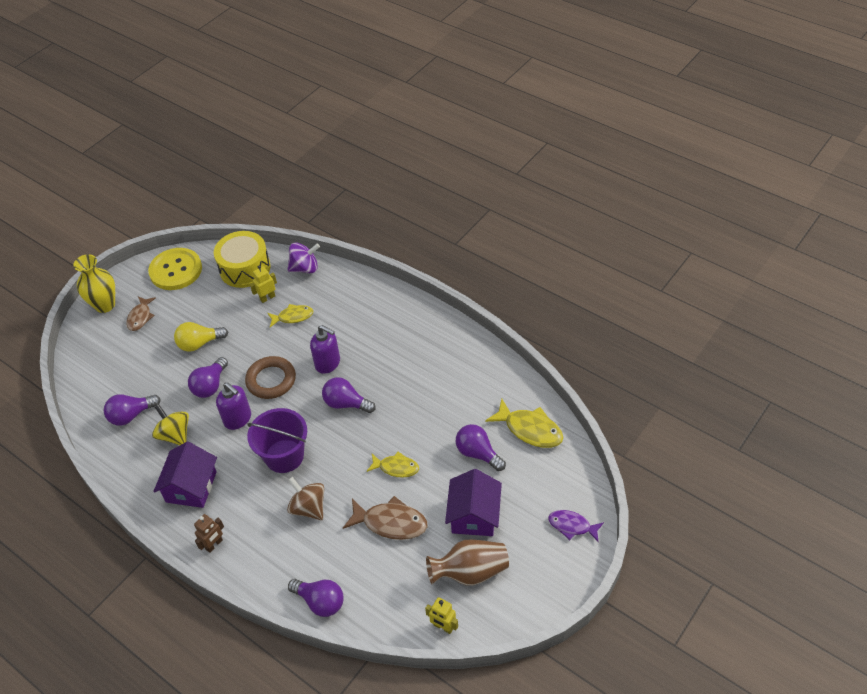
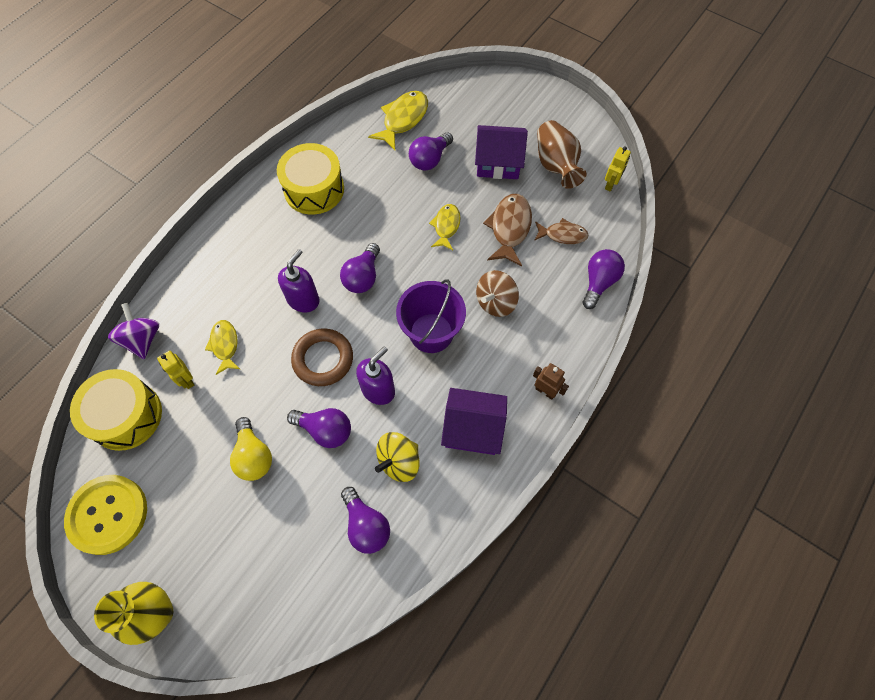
camera: 95 degrees left, 15 degrees up
(140, 317) = (192, 550): brown fish -> brown fish (562, 235)
(443, 362) = (314, 189): none -> yellow drum
(572, 526) = (505, 93): purple fish -> none

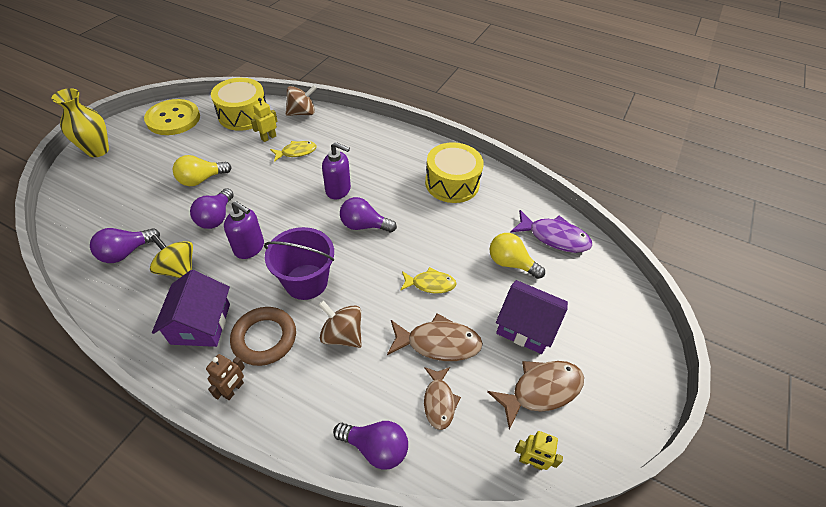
camera: 80 degrees right, 15 degrees down
(142, 339) = (302, 113): purple spinning top -> brown spinning top
(323, 359) = (281, 208): brown ring -> brown ring (264, 338)
(403, 119) = (554, 237): yellow fish -> purple fish
(430, 159) = (510, 263): purple light bulb -> yellow light bulb
(498, 162) = (526, 326): purple house -> purple house turned 60 degrees counterclockwise
(556, 165) = (541, 390): brown vase -> brown fish

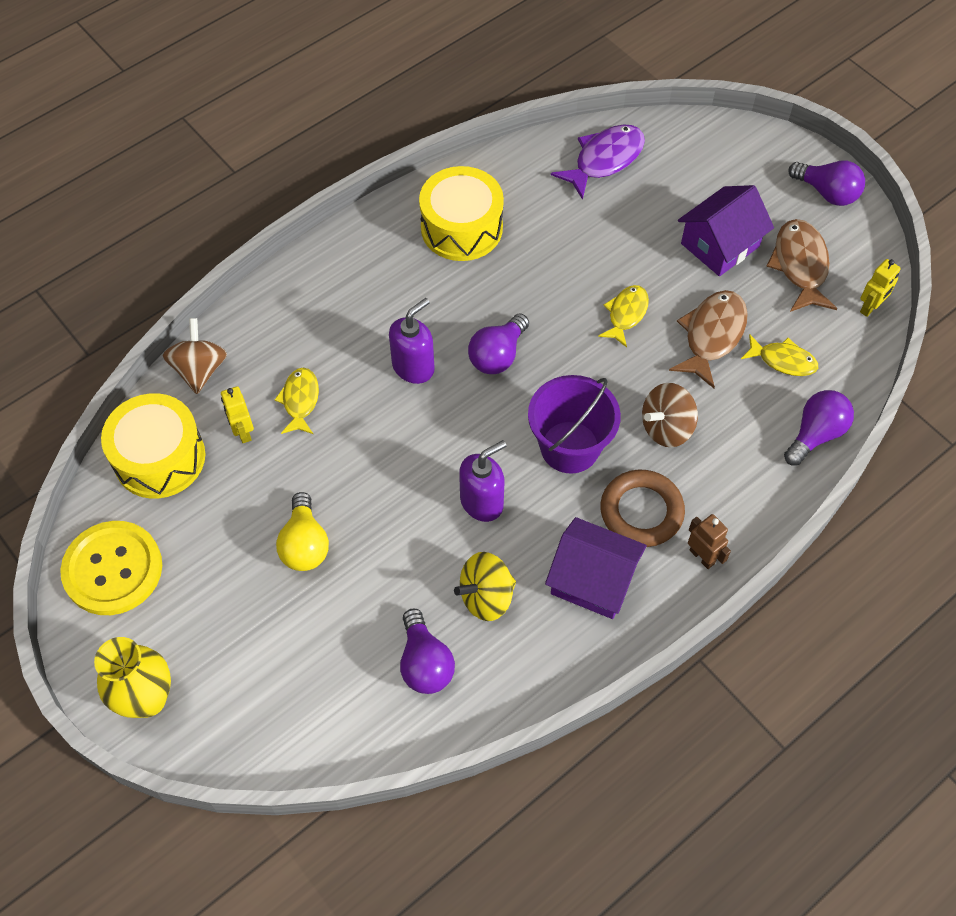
camera: 65 degrees left, 10 degrees up
(216, 217) = (402, 535): purple light bulb -> purple light bulb (827, 193)
(439, 401) = (783, 360): brown fish -> yellow fish
(510, 263) = (627, 221): yellow light bulb -> none

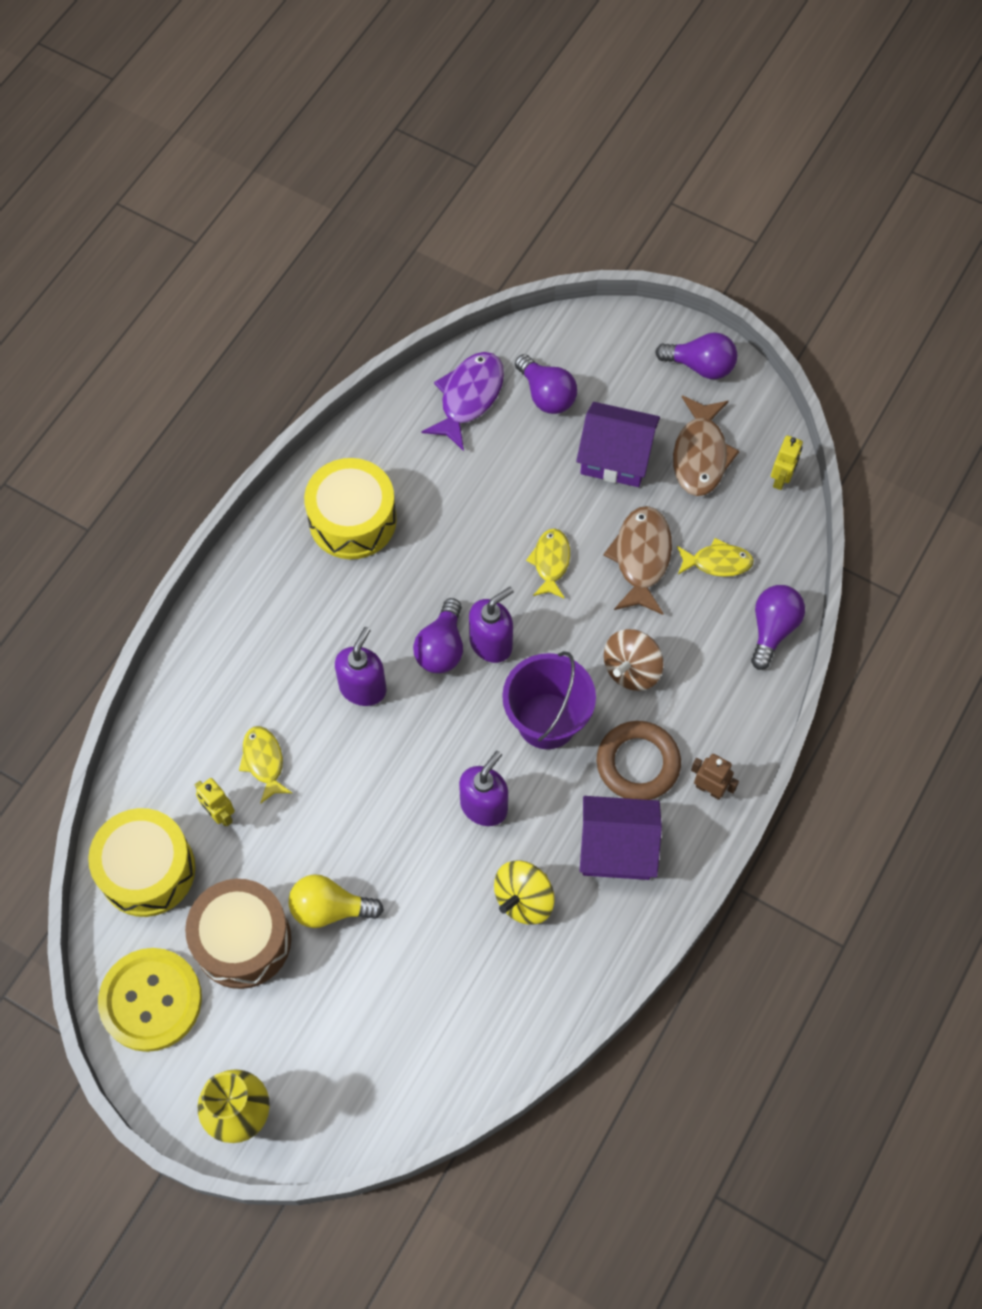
camera: 20 degrees left, 5 degrees up
(199, 370) = (148, 763): brown spinning top -> none
(215, 545) = (242, 940): none -> brown drum
(305, 544) = (330, 908): yellow light bulb -> yellow light bulb turned 120 degrees clockwise
(425, 663) = (491, 984): purple light bulb -> purple light bulb (546, 395)
(544, 365) = (491, 643): none -> purple soap dispenser
(720, 245) = (616, 457): purple house -> purple house turned 75 degrees clockwise
(800, 266) = (700, 455): brown fish -> brown fish turned 150 degrees counterclockwise

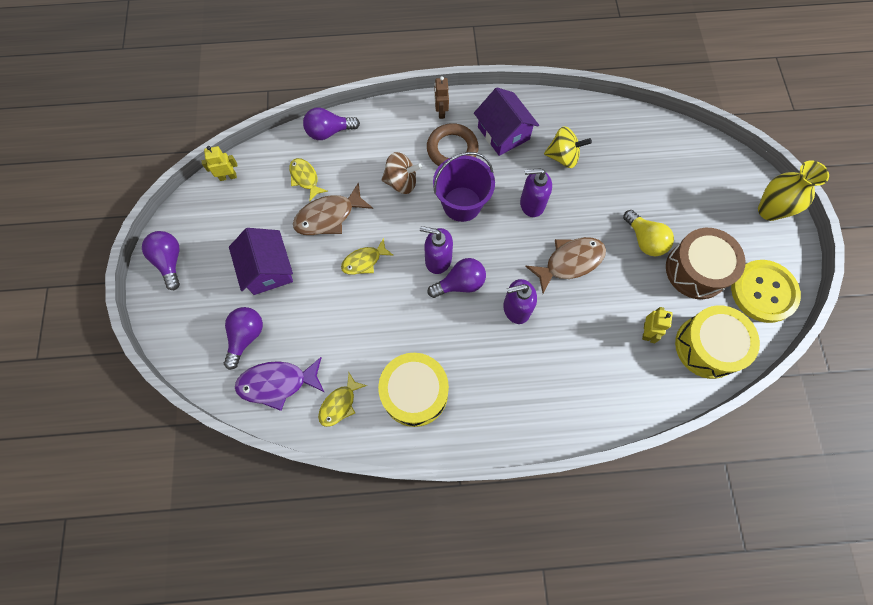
camera: 125 degrees left, 5 degrees up
(264, 761) = (600, 330): yellow fish -> yellow fish (339, 404)
(700, 455) = (237, 225): brown fish -> brown fish (570, 262)

